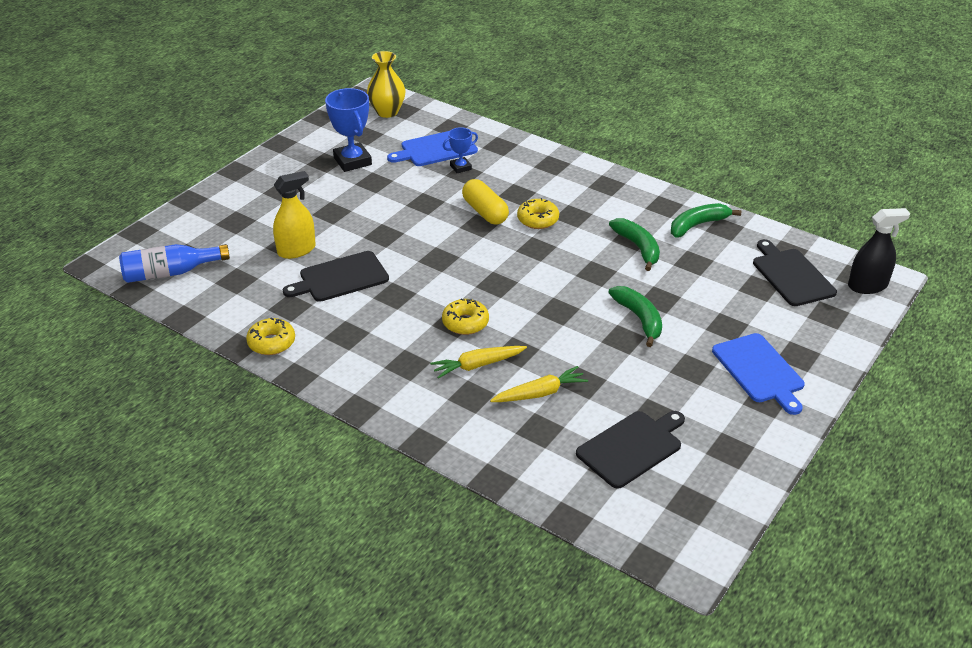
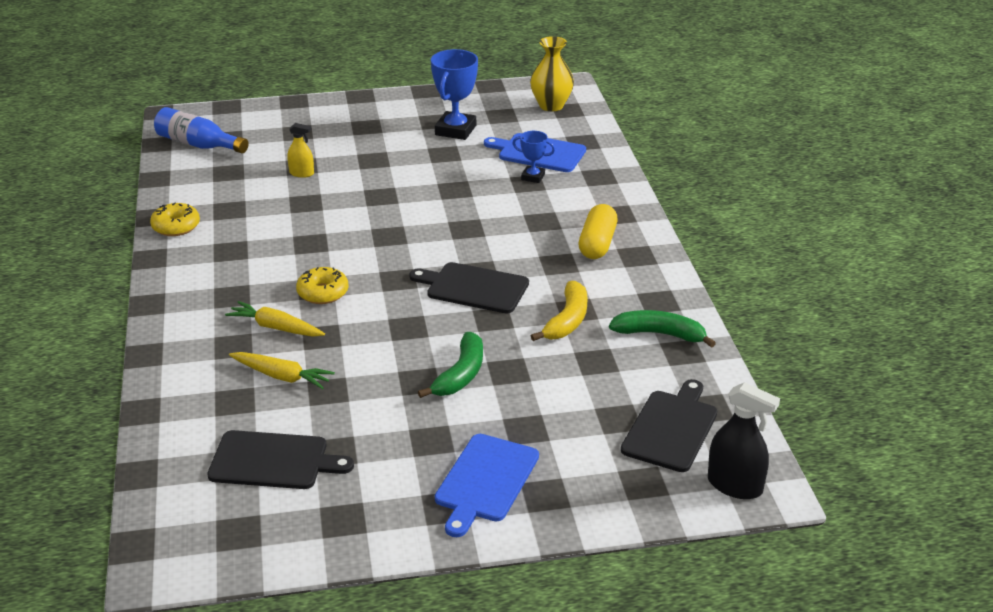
camera: 45 degrees right, 5 degrees down
(296, 250) = (301, 173): yellow spray bottle -> yellow spray bottle, size x0.61
(340, 278) = (296, 209): black cutting board -> black cutting board (473, 288)
(485, 212) = (489, 221): yellow capsule -> yellow capsule (597, 244)
(538, 220) = (521, 250): yellow donut -> none
(638, 248) = (567, 320): green banana -> yellow banana

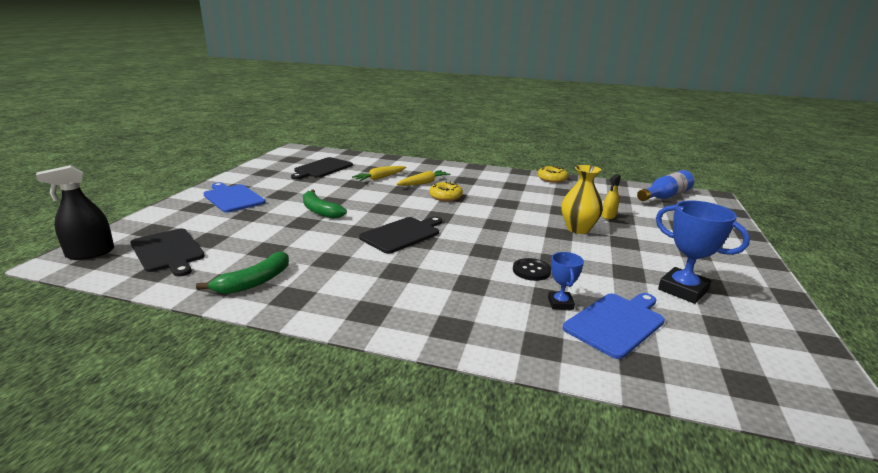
camera: 115 degrees right, 10 degrees down
(487, 197) = (531, 271): none -> black button
(533, 177) = (560, 303): blue trophy -> blue trophy turned 45 degrees counterclockwise
(551, 105) = (762, 374): yellow vase -> yellow vase (578, 229)
(567, 320) = (323, 253): yellow banana -> none
(597, 244) = (409, 298): yellow capsule -> none

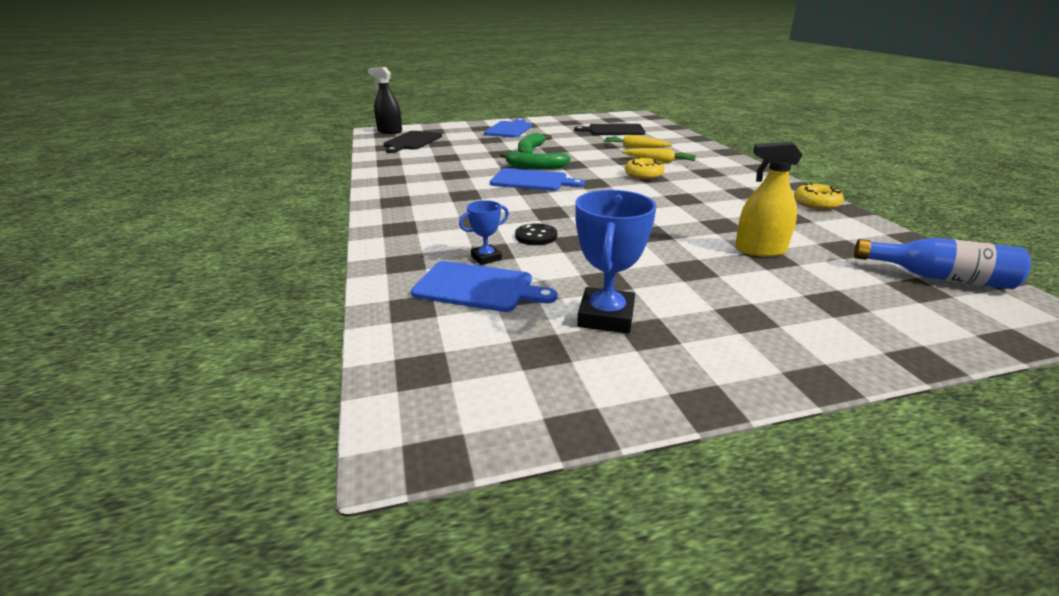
camera: 60 degrees right, 5 degrees up
(254, 282) = (399, 167): green banana -> green banana (535, 167)
(402, 234) = (532, 181): black cutting board -> blue cutting board
(578, 229) = (680, 240): yellow vase -> none
(608, 216) = (760, 250): yellow spray bottle -> yellow spray bottle, size x1.65

